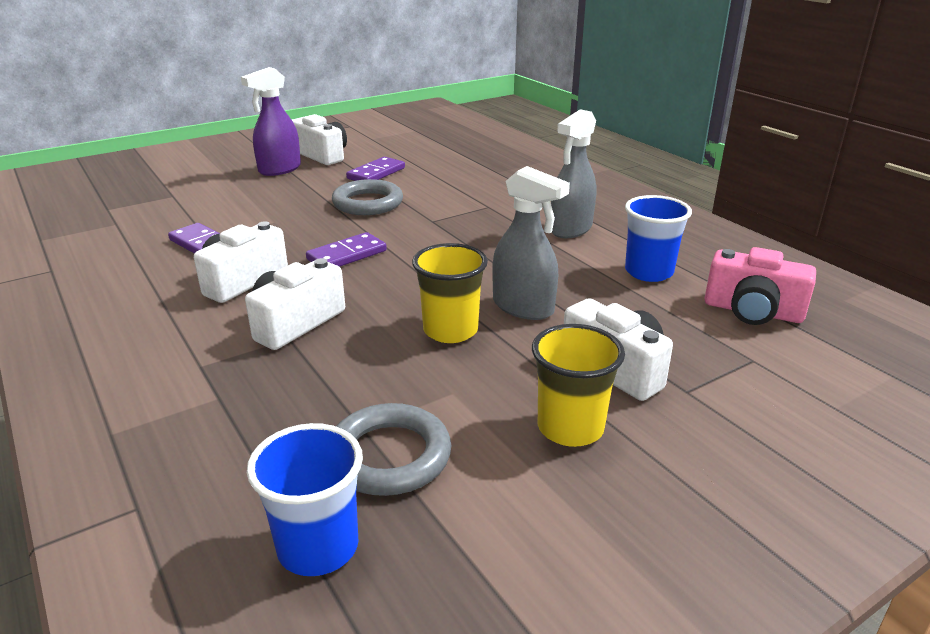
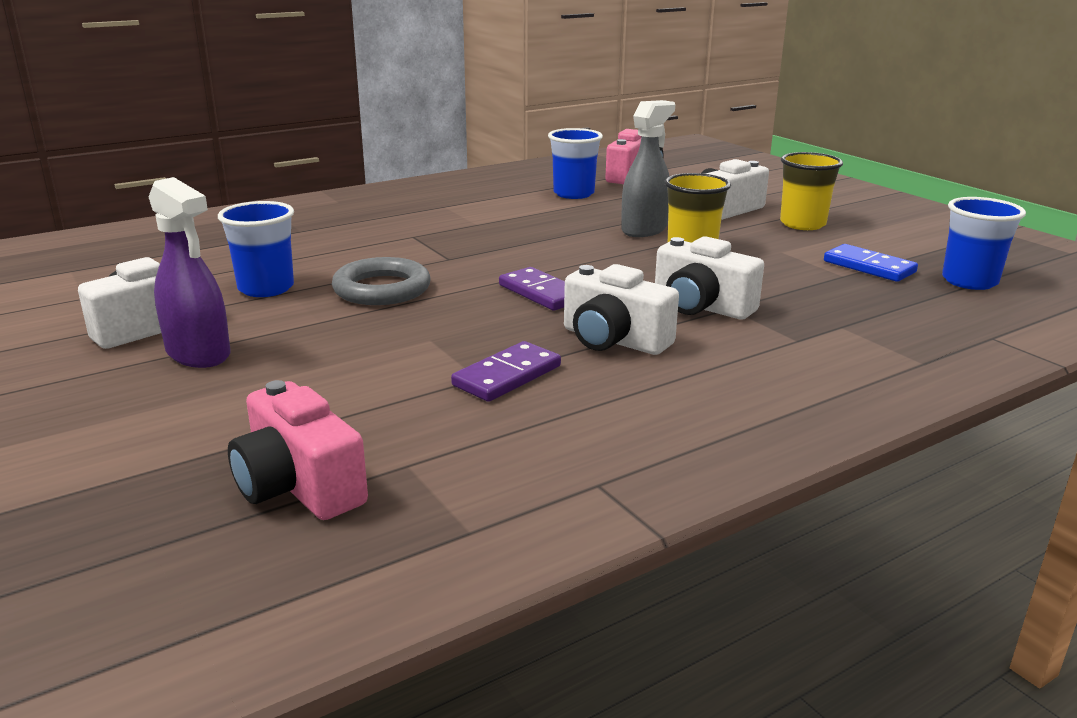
camera: 90 degrees left, 5 degrees down
(116, 203) = (299, 486): none -> pink camera
(376, 173) = (266, 288): purple domino -> blue cup
(389, 456) = (869, 267): grey ring -> blue domino
(571, 229) = (483, 210): grey spray bottle -> none

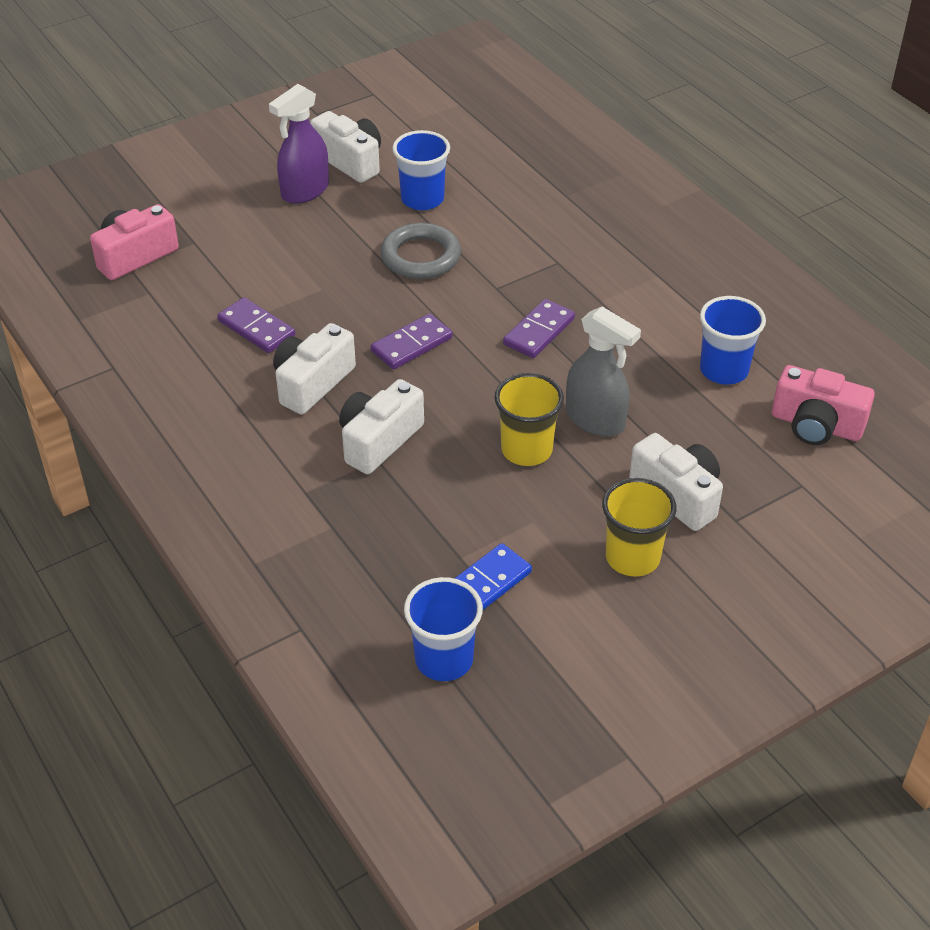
camera: 90 degrees right, 20 degrees up
(521, 244) = (539, 331): none -> purple domino

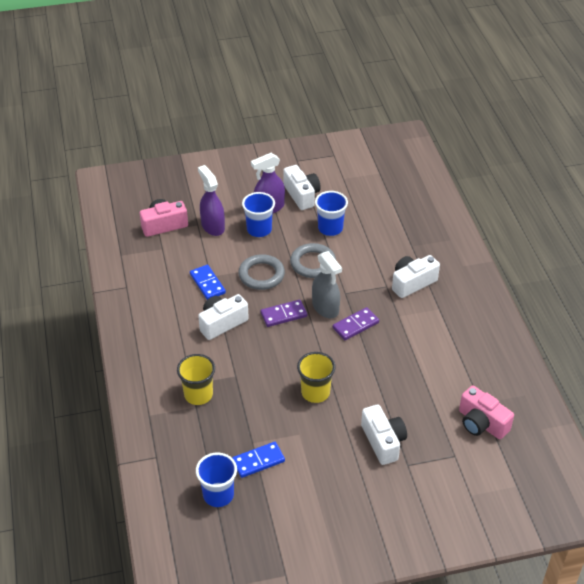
camera: 20 degrees right, 0 degrees up
(222, 239) = (212, 226): none -> purple spray bottle
(256, 328) = (207, 284): purple domino -> blue domino
(343, 293) = (261, 275): none -> grey ring
(379, 441) = (241, 365): white camera -> white camera (412, 283)
(595, 420) = (360, 386): grey spray bottle -> grey spray bottle (325, 308)
(632, 558) = (341, 469): yellow cup -> yellow cup (198, 395)
(723, 370) = (446, 376): blue cup -> blue cup (259, 229)

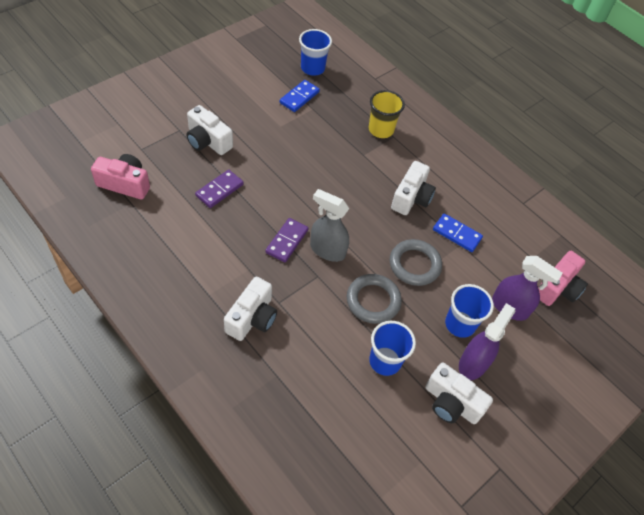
camera: 145 degrees right, 10 degrees up
(283, 315) = (362, 227): purple domino -> purple domino (219, 190)
(315, 392) = (287, 163): yellow cup -> none

